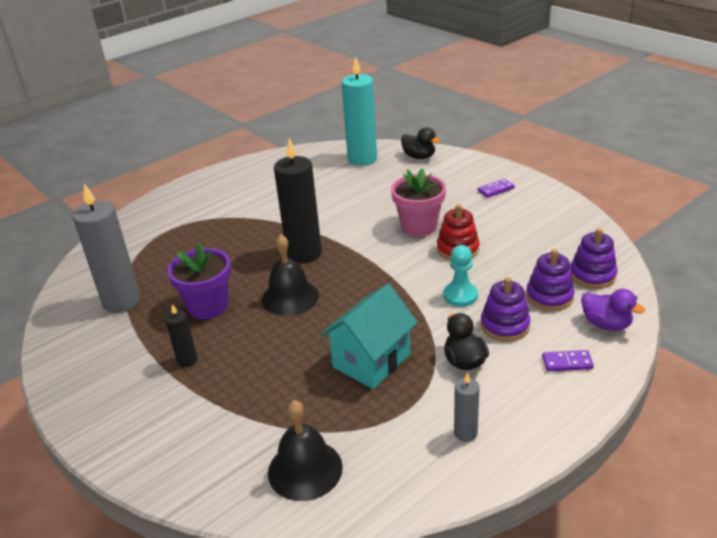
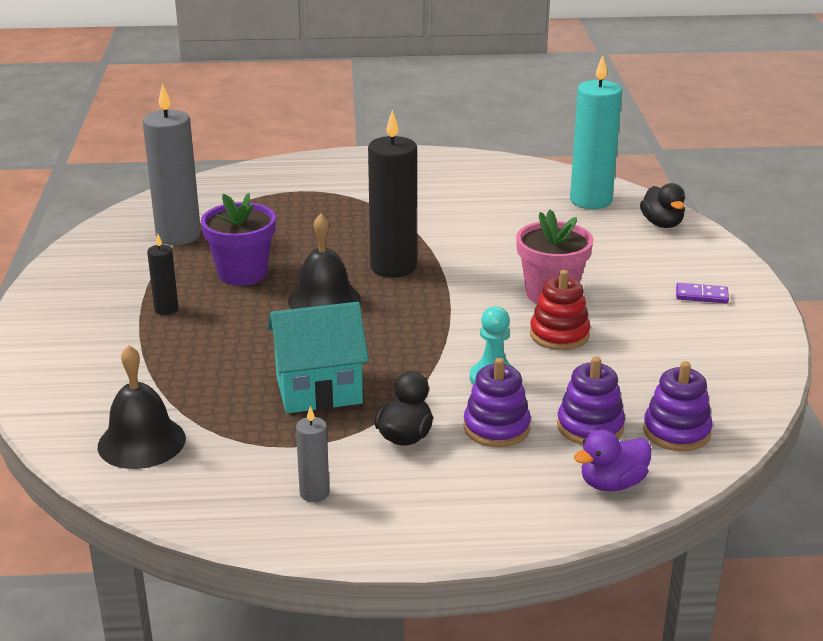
camera: 35 degrees right, 5 degrees down
(567, 362) = (509, 493): purple domino -> none
(606, 324) = (612, 483): purple duck -> purple duck turned 75 degrees clockwise

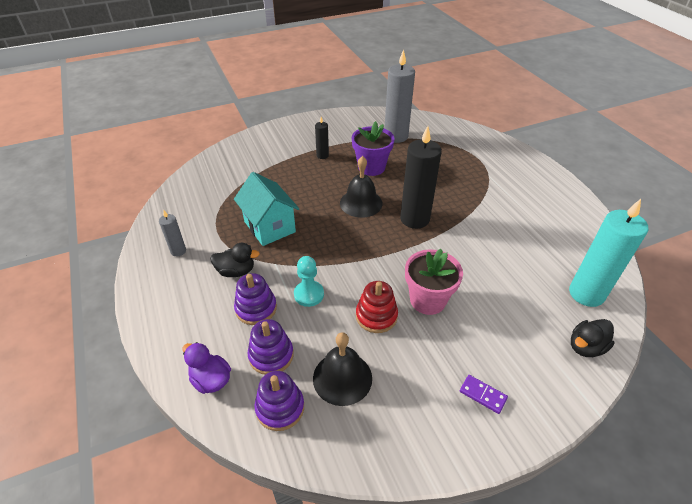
camera: 70 degrees right, 15 degrees up
(141, 442) = (208, 185): black bell -> black bell (342, 378)
(701, 295) = (483, 395): purple domino -> purple domino turned 45 degrees counterclockwise

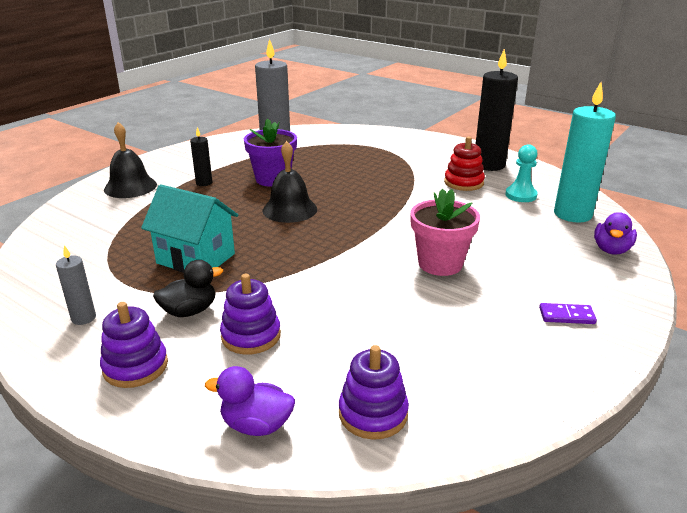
camera: 30 degrees left, 15 degrees down
(271, 355) = (313, 371): purple stacking toy -> purple stacking toy (135, 366)
(309, 294) = (305, 301): turquoise pawn -> turquoise pawn (521, 195)
(342, 378) = (417, 358): black bell -> black bell (130, 187)
(376, 316) = (401, 293): red stacking toy -> red stacking toy (463, 183)
(414, 219) = (362, 206): black candle -> black candle (489, 165)
(585, 347) = (611, 250): black duck -> purple duck

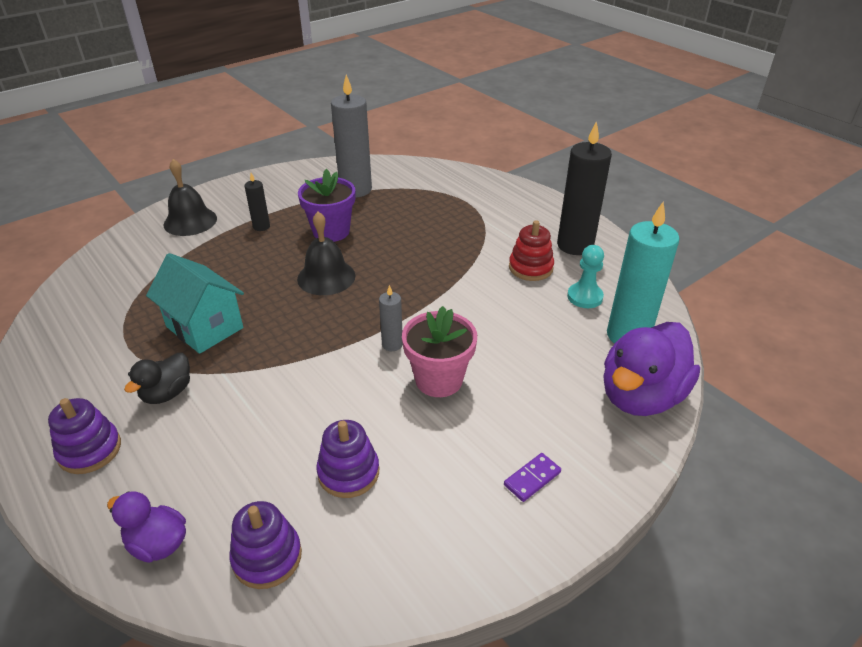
camera: 15 degrees right, 10 degrees up
(83, 318) = (73, 382): grey candle -> grey candle (392, 344)
(189, 311) = (167, 393): black duck -> black duck turned 135 degrees clockwise
(251, 336) = (206, 436): purple stacking toy -> purple stacking toy (348, 472)
(566, 316) = (532, 478): purple domino -> purple domino turned 60 degrees counterclockwise
(611, 250) = (641, 396): purple duck -> purple duck, size x1.88

